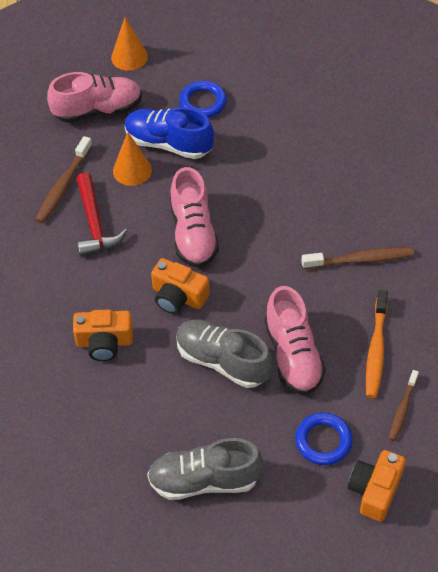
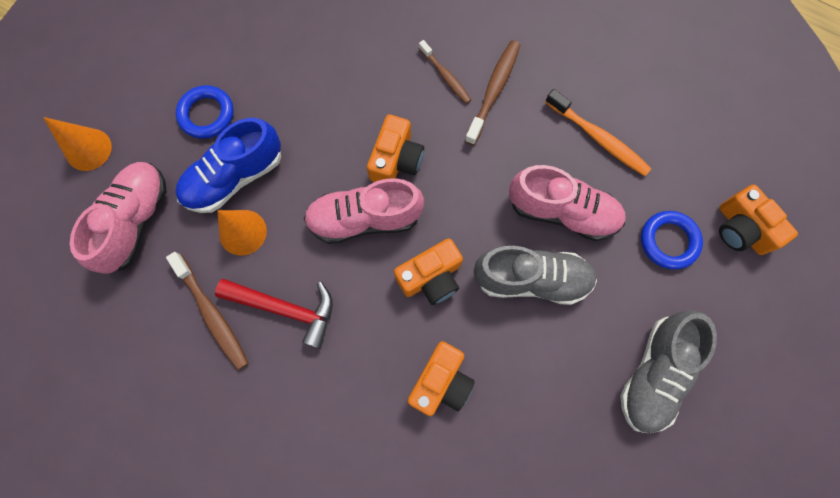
camera: 60 degrees left, 20 degrees up
(193, 233) = (364, 219): pink shoe -> pink shoe turned 150 degrees clockwise
(222, 361) = (531, 279): grey shoe -> grey shoe turned 150 degrees counterclockwise
(253, 228) = (396, 160): none -> orange camera
(402, 409) = (672, 155): brown toothbrush -> brown toothbrush (445, 76)

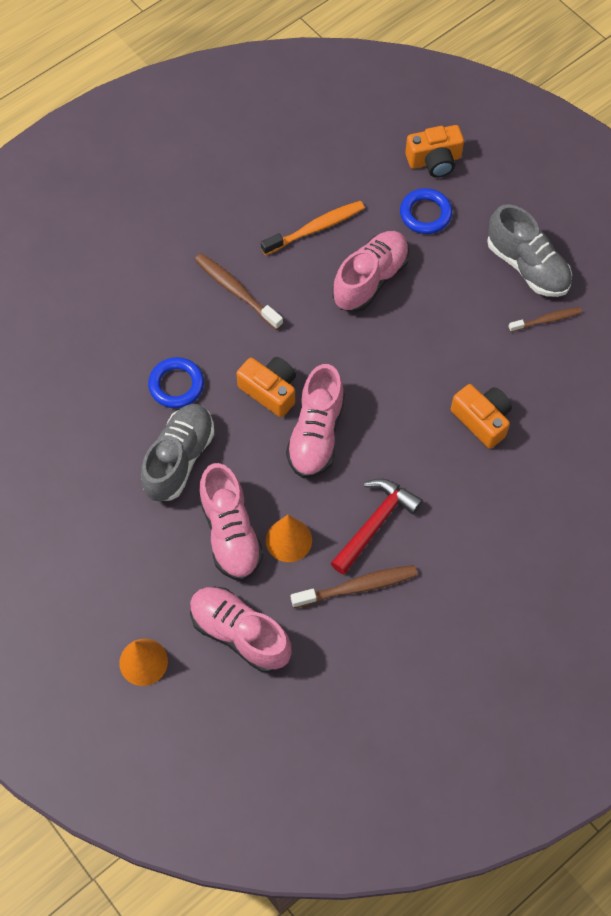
camera: 70 degrees left, 10 degrees down
(207, 114) = (153, 541): blue ring -> blue ring (176, 385)
(235, 177) = (230, 532): blue shoe -> pink shoe
(431, 277) = (390, 398): orange camera -> none
(445, 76) = (204, 324): brown toothbrush -> brown toothbrush (546, 320)
(531, 279) = (420, 323): grey shoe -> grey shoe (179, 459)

